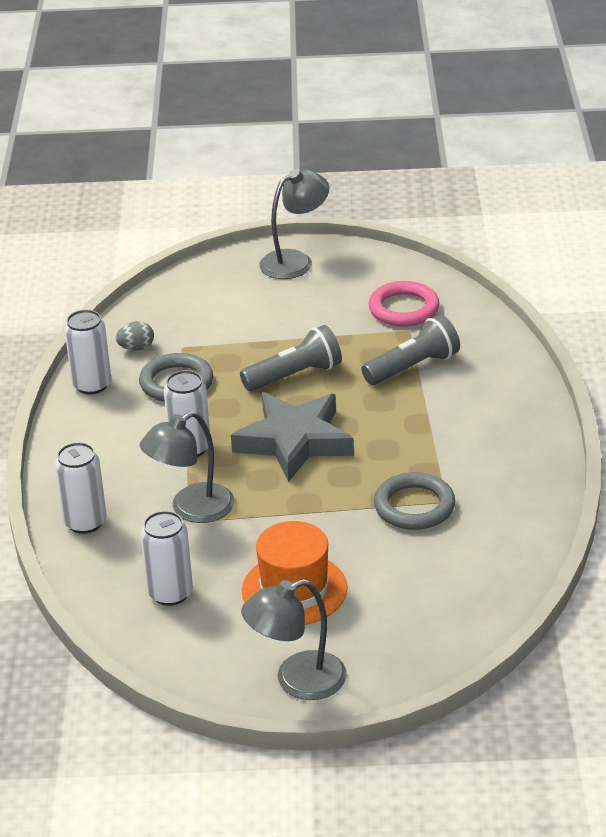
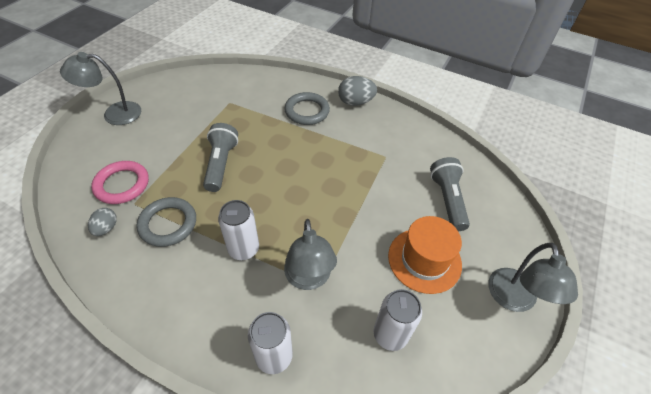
camera: 65 degrees left, 15 degrees up
(92, 385) = (118, 275): white can -> none
(294, 441) = (283, 193): grey star -> none
(295, 261) = (114, 114): grey lamp -> grey lamp turned 90 degrees counterclockwise
(404, 309) = (209, 96): pink ring -> pink ring (122, 185)
(413, 367) = (262, 116): grey flashlight -> grey flashlight (447, 200)
(414, 506) = (382, 170): grey ring -> grey ring (307, 111)
(533, 434) = (355, 102): none -> grey egg

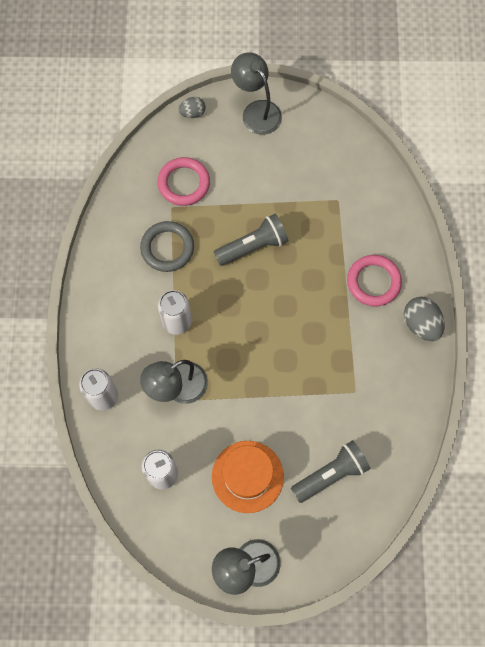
camera: 65 degrees right, 20 degrees up
(106, 228) = (138, 206): grey egg -> grey egg (192, 113)
(307, 111) = (373, 282): grey ring -> pink ring

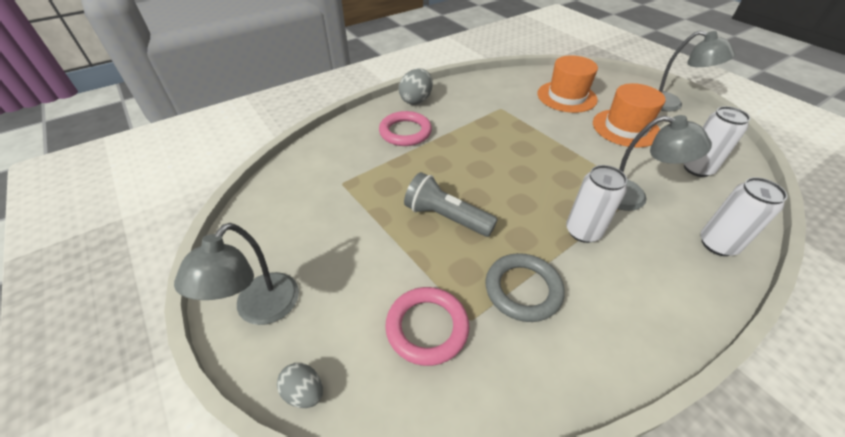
camera: 125 degrees left, 25 degrees down
(331, 474) = (566, 96): grey flashlight -> orange hat

